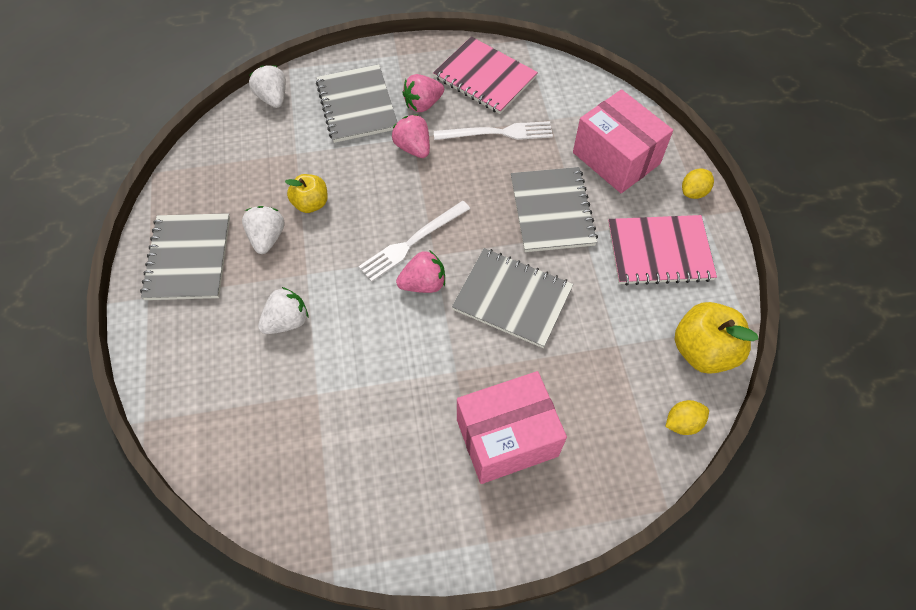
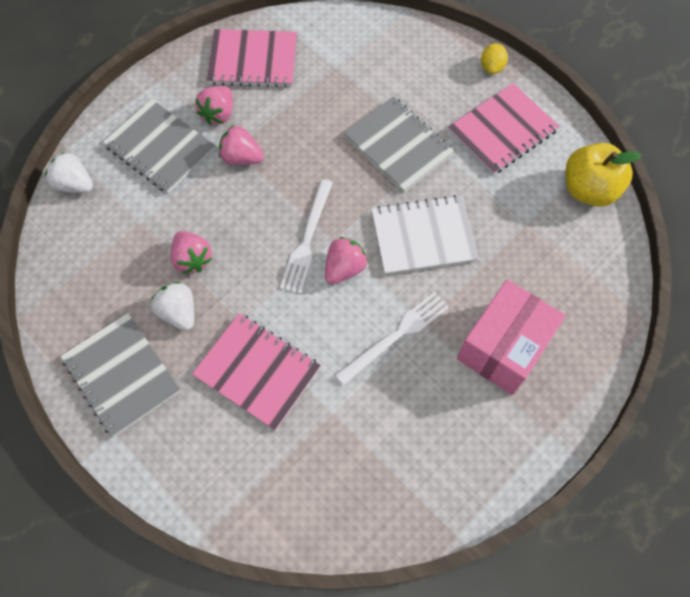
camera: 35 degrees left, 5 degrees up
(287, 321) = (257, 372): white strawberry -> pink notebook
(311, 203) = (192, 259): yellow apple -> pink strawberry
(497, 133) = (303, 104): white fork -> white fork (395, 336)
(512, 299) = (423, 237): grey notebook -> white notebook
(616, 158) = (413, 72): pink box -> none
(682, 423) = (614, 253): yellow lemon -> none

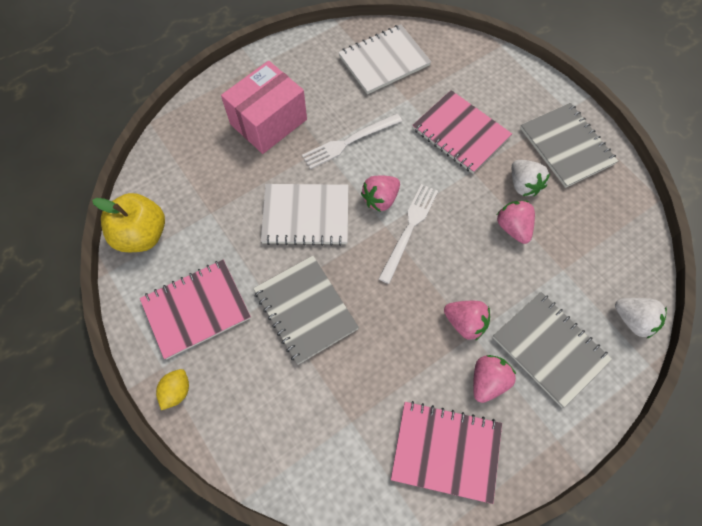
camera: 170 degrees left, 0 degrees up
(374, 474) = (384, 61): none -> white notebook

